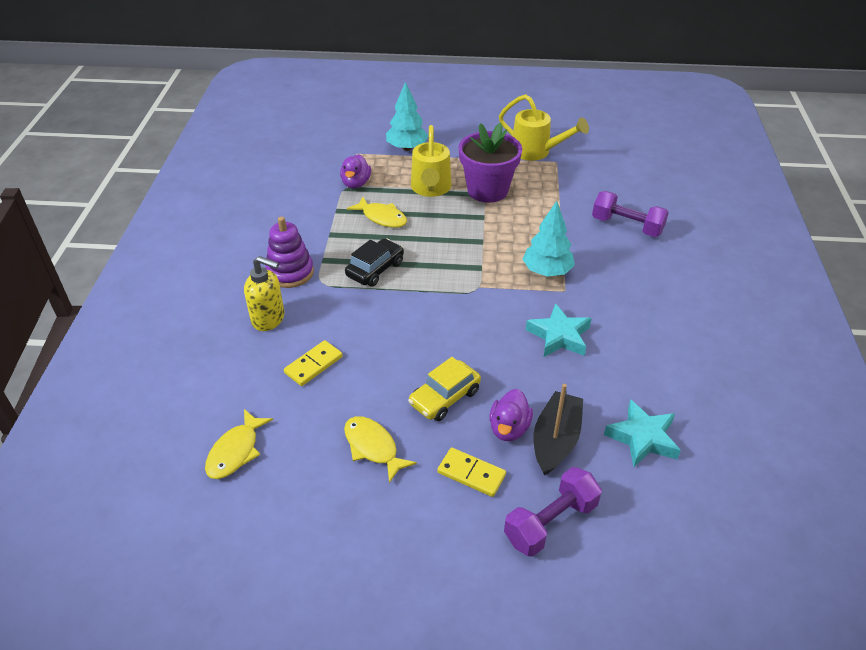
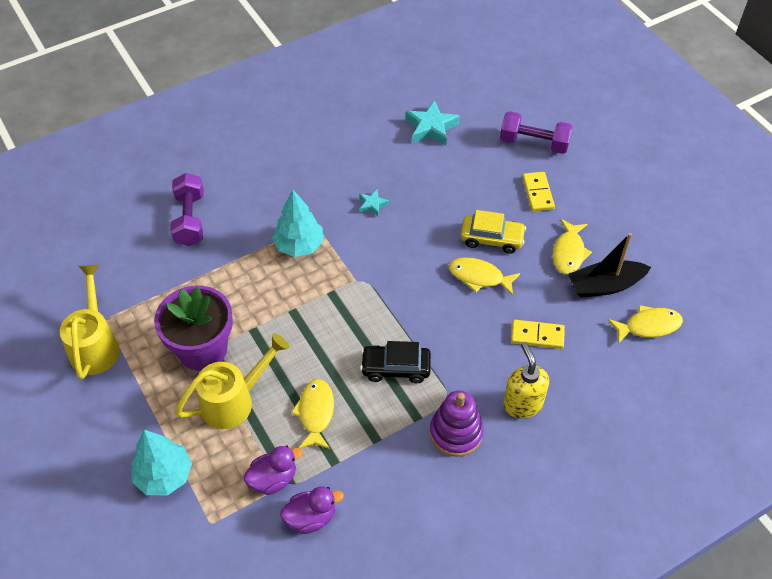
camera: 125 degrees left, 10 degrees up
(409, 363) = (479, 277): none -> yellow fish
(509, 428) = (485, 192): purple duck -> purple duck (311, 517)
(555, 440) = (472, 166): black boat -> black boat (605, 285)
(559, 336) = (372, 205): turquoise star -> turquoise star, size x0.54

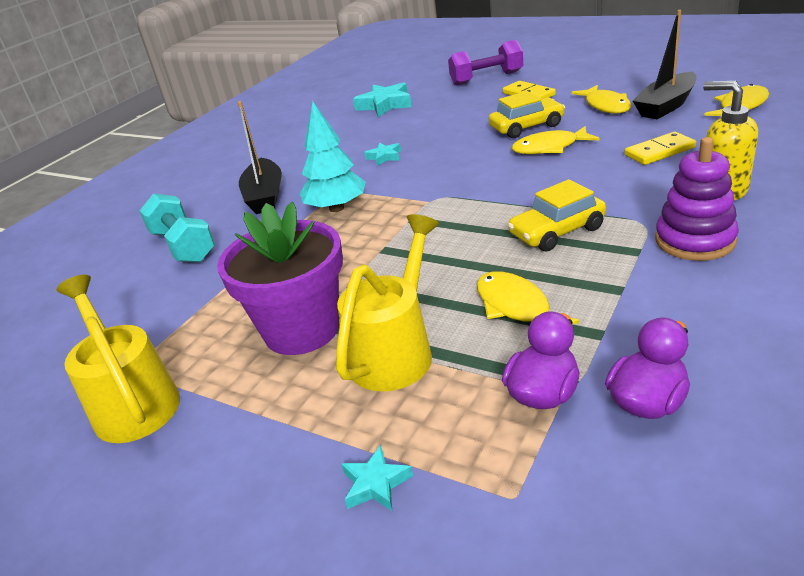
camera: 25 degrees left, 20 degrees down
(164, 476) = (375, 484): turquoise tree -> turquoise star
(190, 219) = (183, 246): purple dumbbell -> turquoise dumbbell
(268, 197) = (265, 196): none -> black boat
(395, 368) = (557, 231): black car -> yellow car

